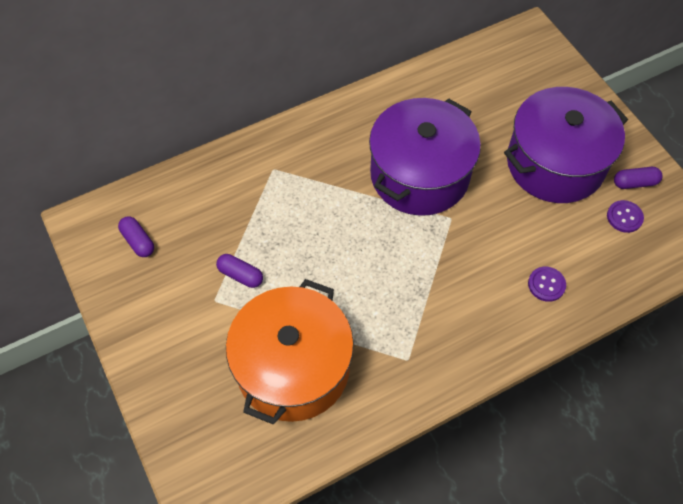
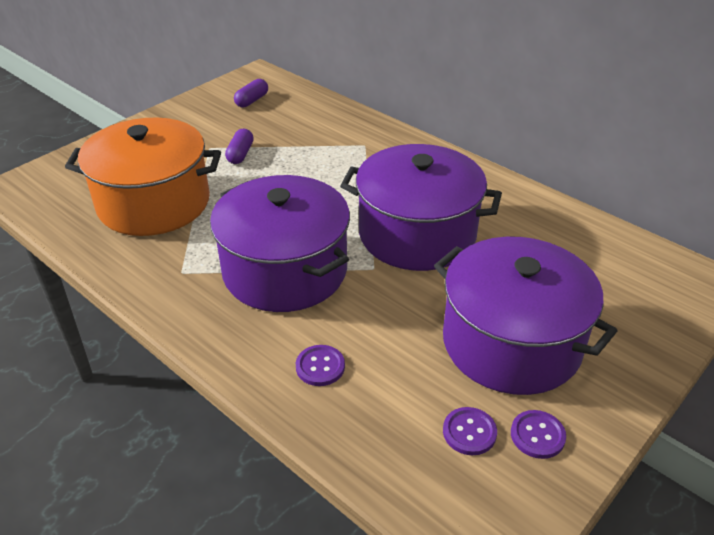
camera: 70 degrees right, 20 degrees down
(432, 280) = (285, 270): none -> purple pot
(634, 183) = (537, 435): purple capsule -> purple button

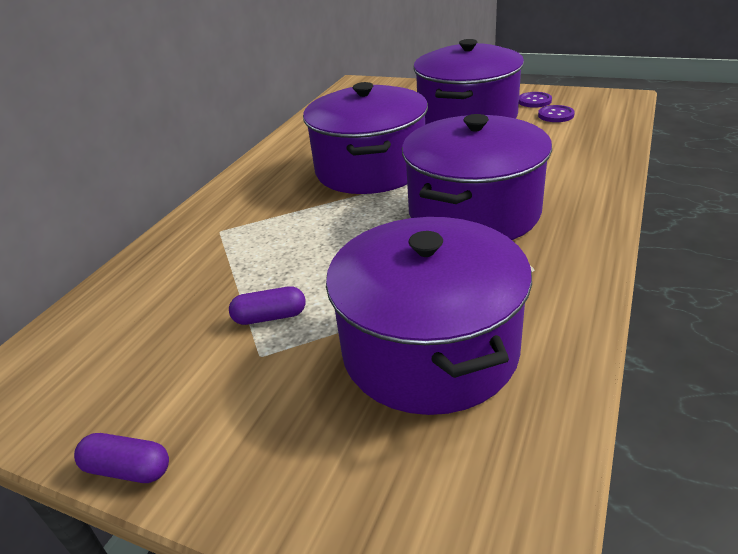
camera: 105 degrees left, 5 degrees down
(154, 203) = (429, 349): orange pot -> purple pot
(252, 100) = (94, 366): purple capsule -> purple capsule (128, 469)
(320, 366) = (564, 166): purple button -> none

